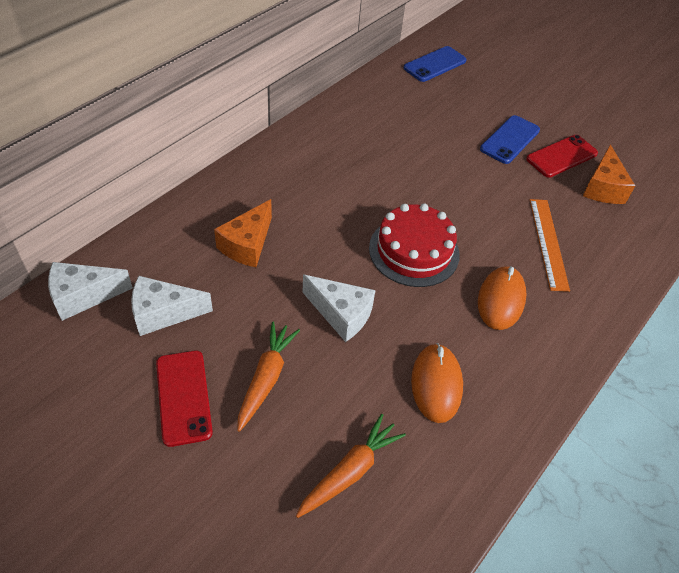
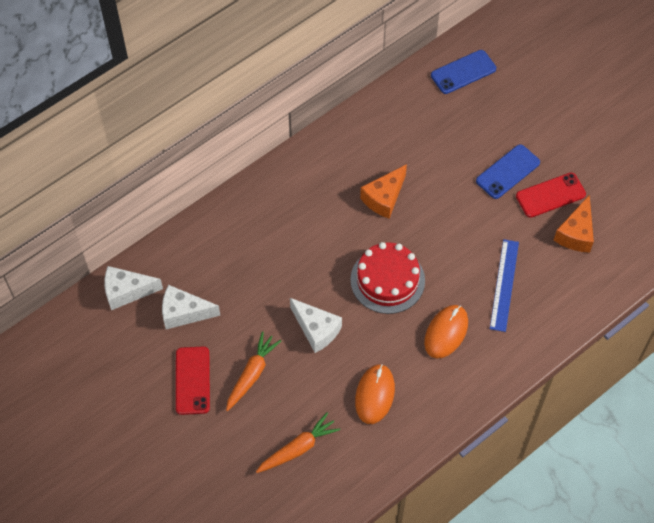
camera: 15 degrees right, 10 degrees up
(247, 244) = (254, 259): orange cheese -> orange cheese (384, 198)
(548, 243) = (504, 285): orange ruler -> blue ruler

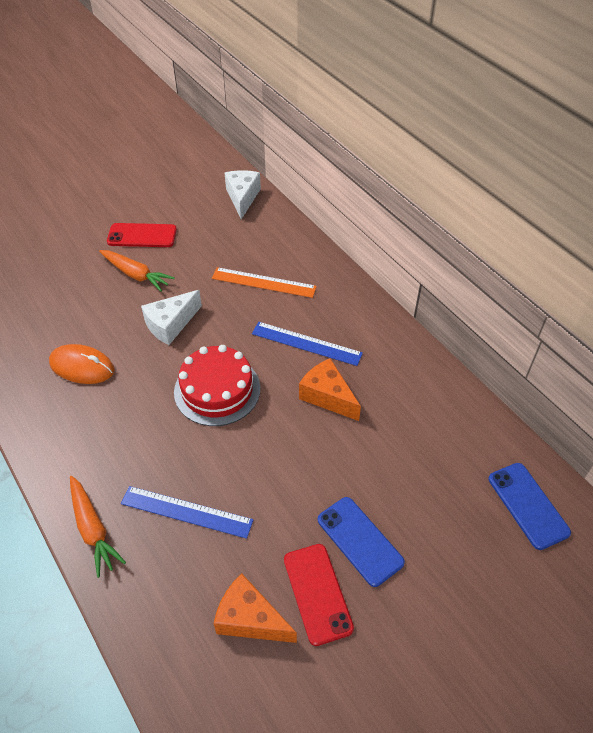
camera: 95 degrees right, 10 degrees down
(184, 313) = (213, 232): white cheese -> none
(255, 258) = (263, 282): none -> orange ruler
(298, 448) = (47, 303): orange carrot -> orange carrot (93, 529)
(328, 217) = (306, 343): none -> blue ruler
(446, 332) = (137, 440): orange mouse -> none

